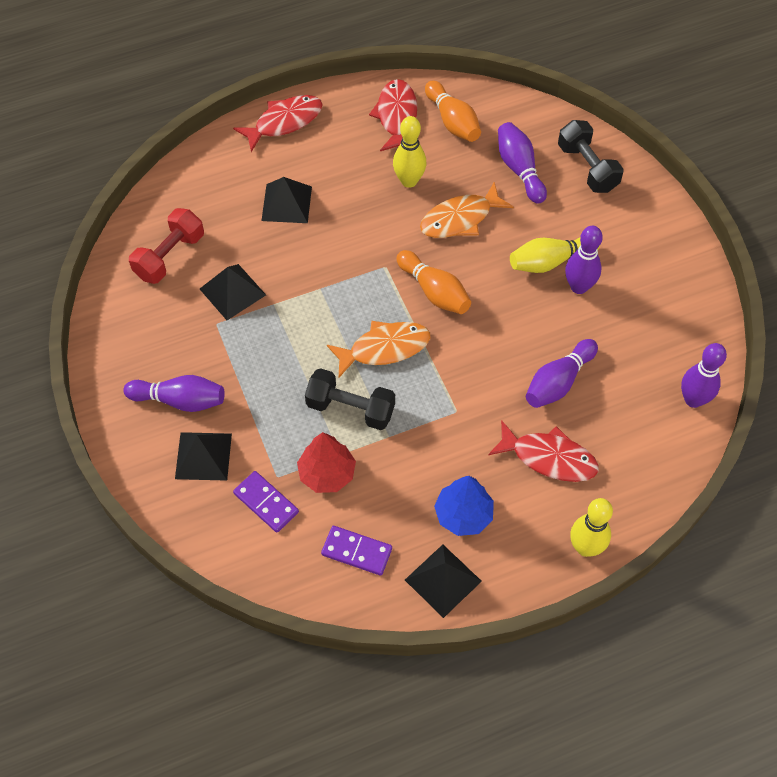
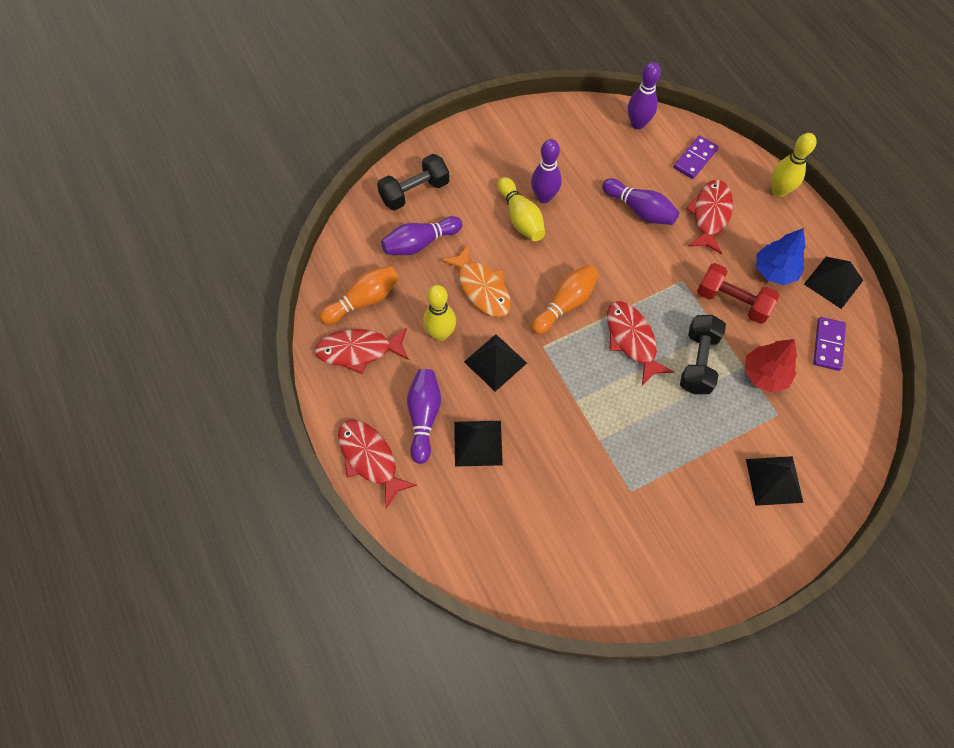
camera: 95 degrees left, 5 degrees up
(169, 256) = (558, 551): red dumbbell -> red dumbbell (732, 301)
(180, 400) = (722, 511): purple bowling pin -> purple bowling pin (424, 417)
(232, 292) = (592, 481): black pyramid -> black pyramid (495, 362)
(266, 503) = (805, 420): purple domino -> purple domino (695, 159)
(384, 348) = (632, 340): orange fish -> red fish

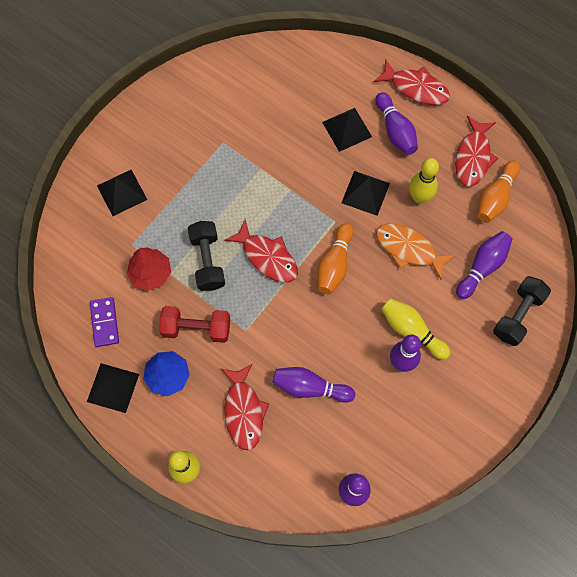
camera: 155 degrees right, 5 degrees up
(358, 350) = (473, 157): red fish -> red fish turned 135 degrees clockwise
(695, 159) = (280, 473): purple domino -> none

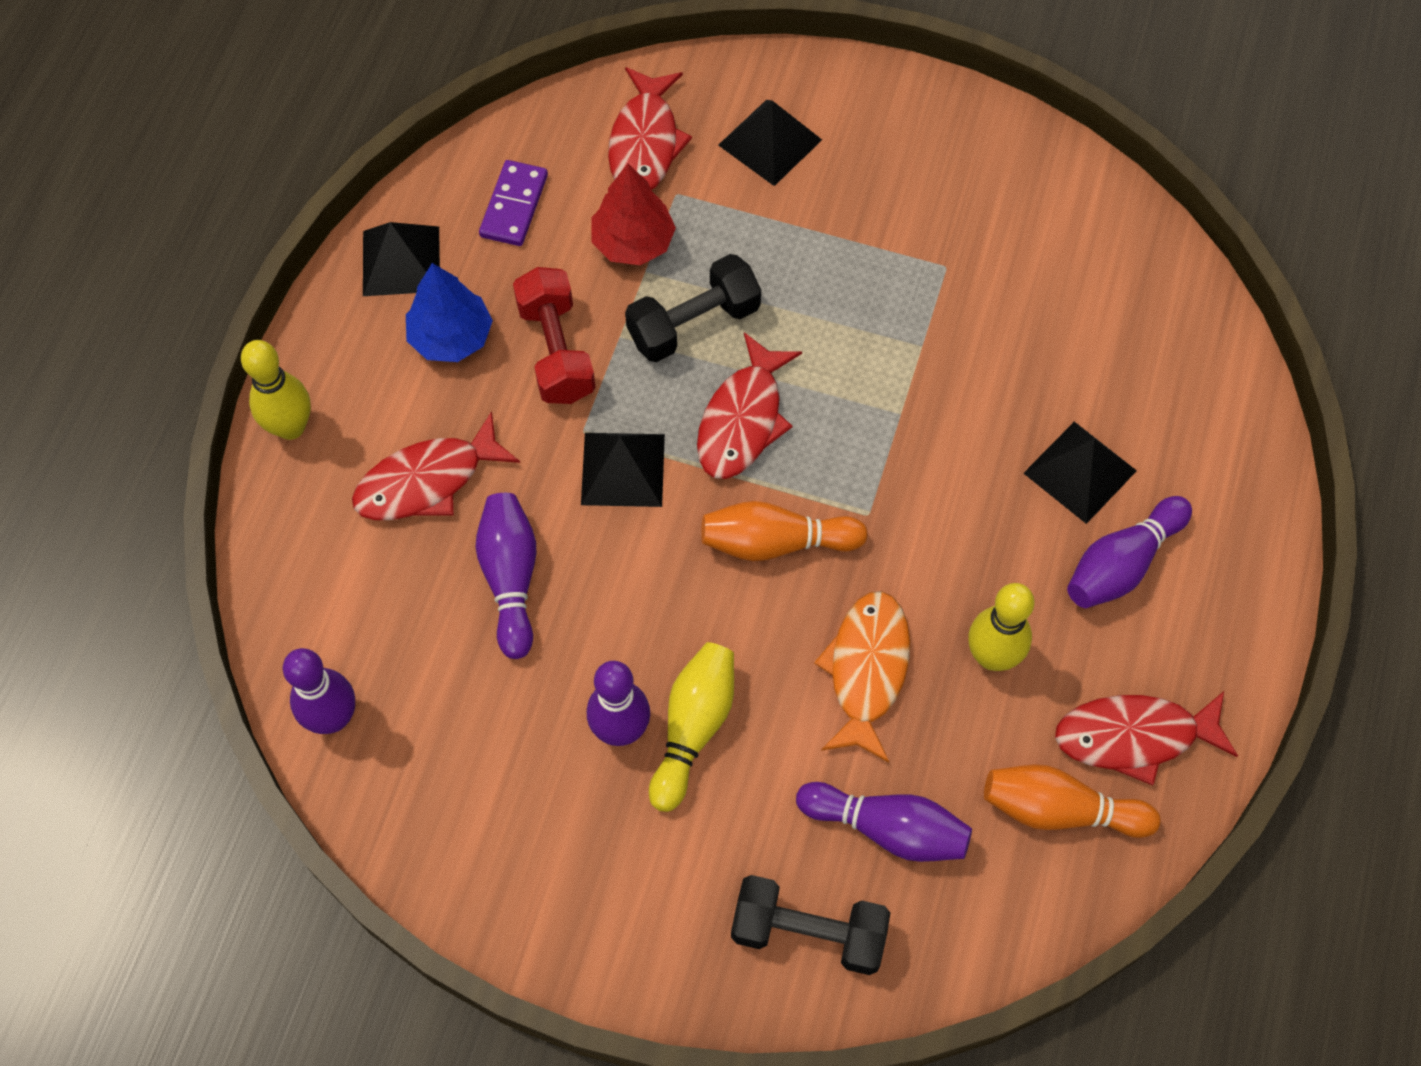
camera: 70 degrees right, 5 degrees down
(104, 322) = (514, 206): purple domino -> purple domino turned 45 degrees counterclockwise
(365, 193) = (954, 550): black pyramid -> black pyramid (622, 469)
(416, 88) = (1242, 573): red fish -> red fish (645, 143)

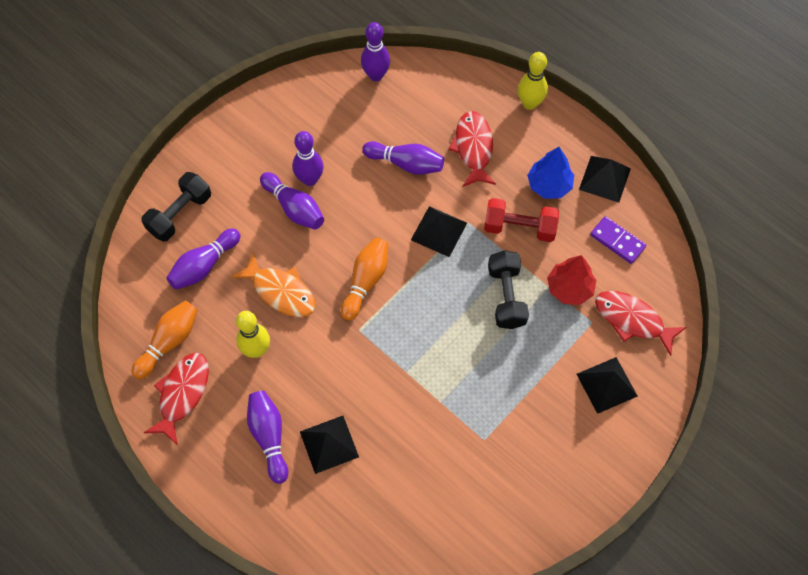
camera: 115 degrees right, 0 degrees up
(693, 728) = (294, 208): yellow bowling pin -> purple bowling pin
(743, 420) = (439, 295): red fish -> none

